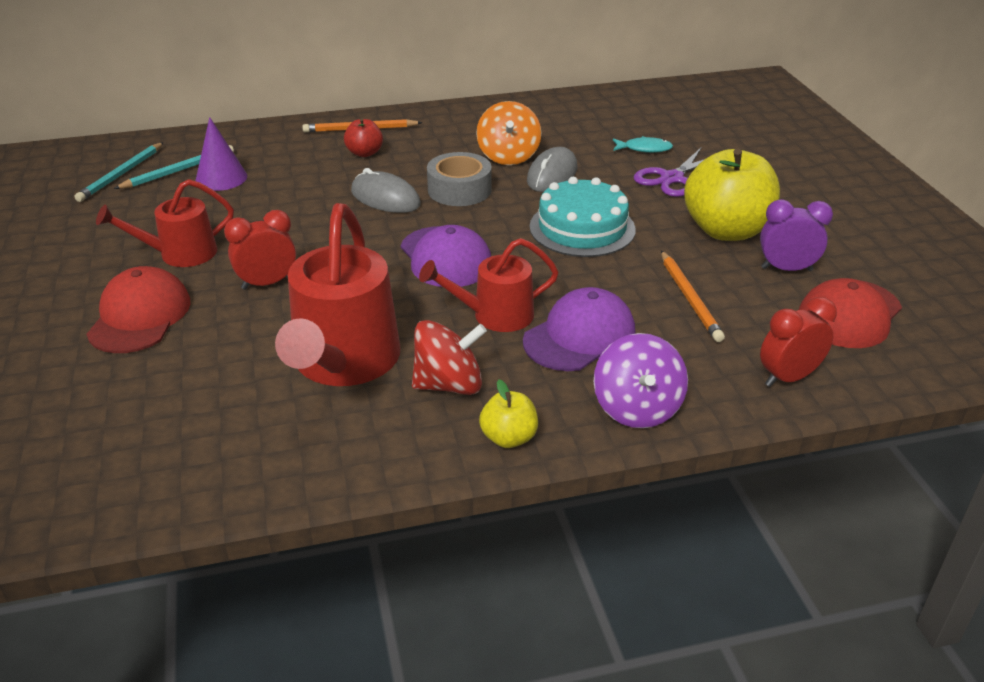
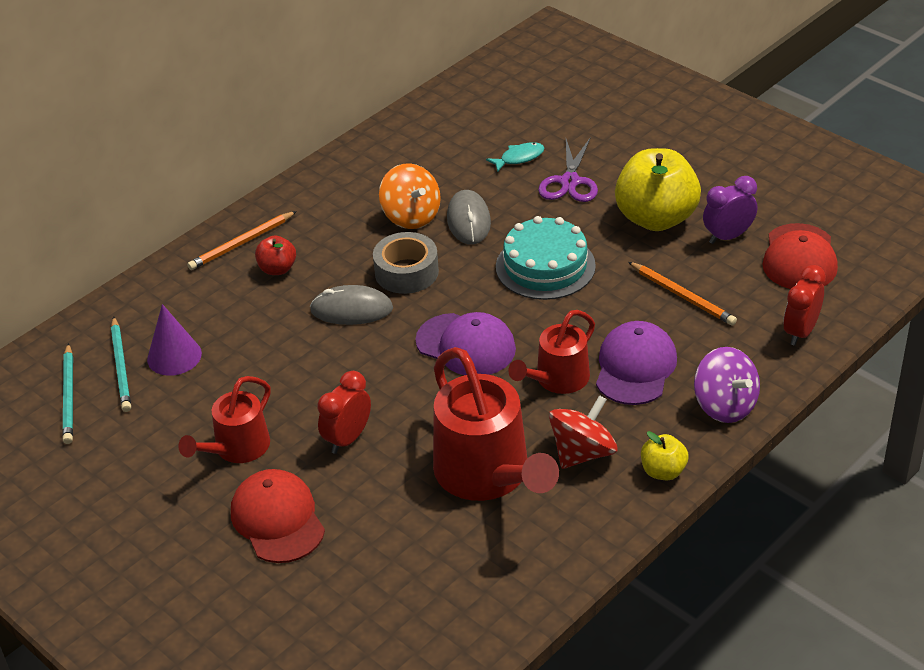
camera: 30 degrees left, 5 degrees up
(178, 170) = (121, 367): turquoise pencil -> turquoise pencil turned 150 degrees clockwise

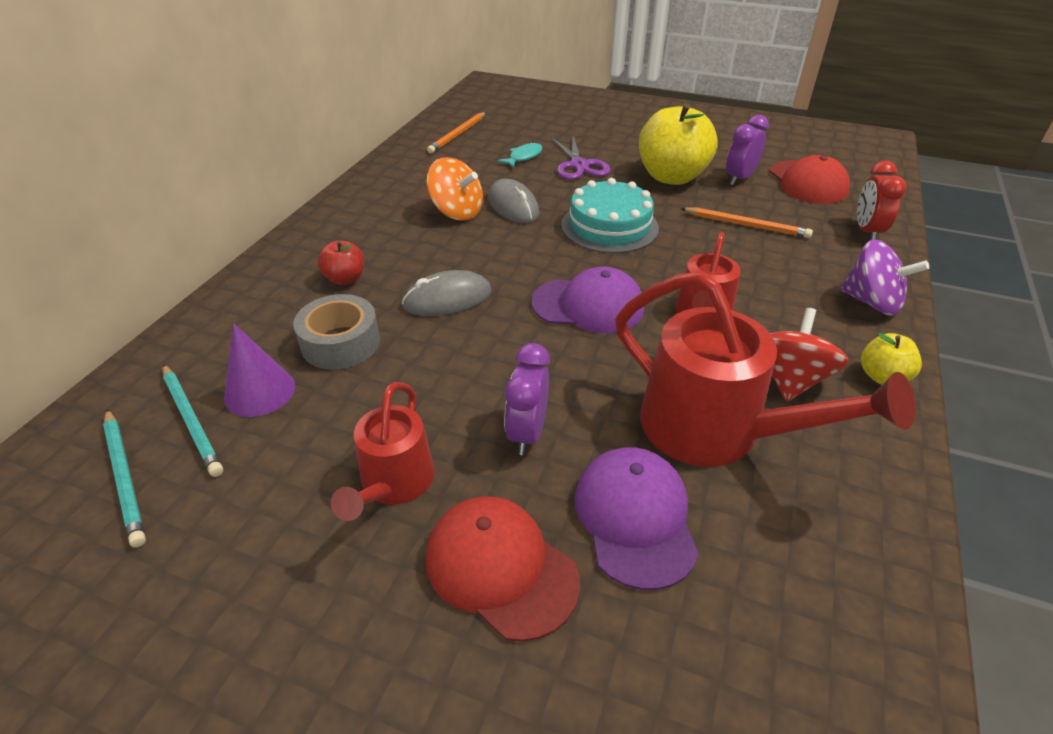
camera: 25 degrees left, 0 degrees up
(241, 243) = (293, 264): orange pencil -> orange pencil (458, 135)
(347, 439) = (527, 433): red clock -> purple clock
(406, 272) = (483, 255): grey tape -> grey tape (340, 342)
(635, 367) = (762, 288): purple cap -> purple cap (635, 518)

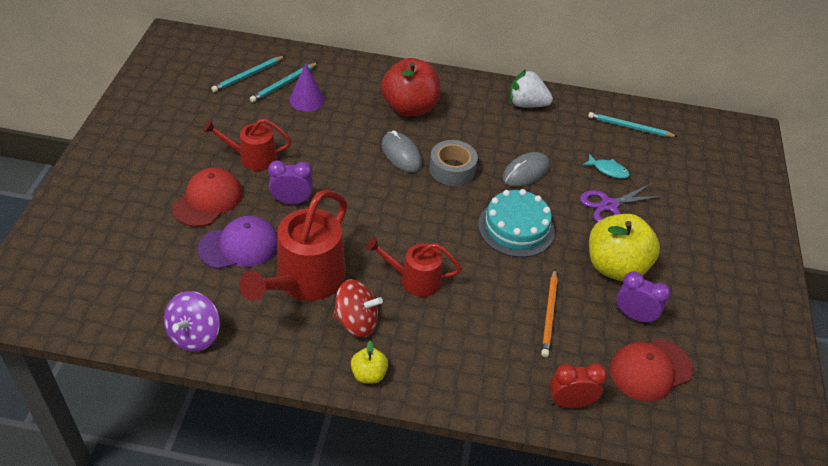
camera: 75 degrees right, 5 degrees up
(340, 342) = (350, 119): grey tape -> grey tape (452, 169)
(345, 279) = (410, 108): red apple -> red apple, size x2.09
(387, 187) = (526, 104): none -> white strawberry
(457, 212) = (506, 144): orange spinning top -> none
(458, 135) = (629, 127): orange pencil -> turquoise pencil
(588, 305) = (411, 220): purple cap -> none
(871, 302) = (458, 385): purple spinning top -> purple spinning top (194, 335)

